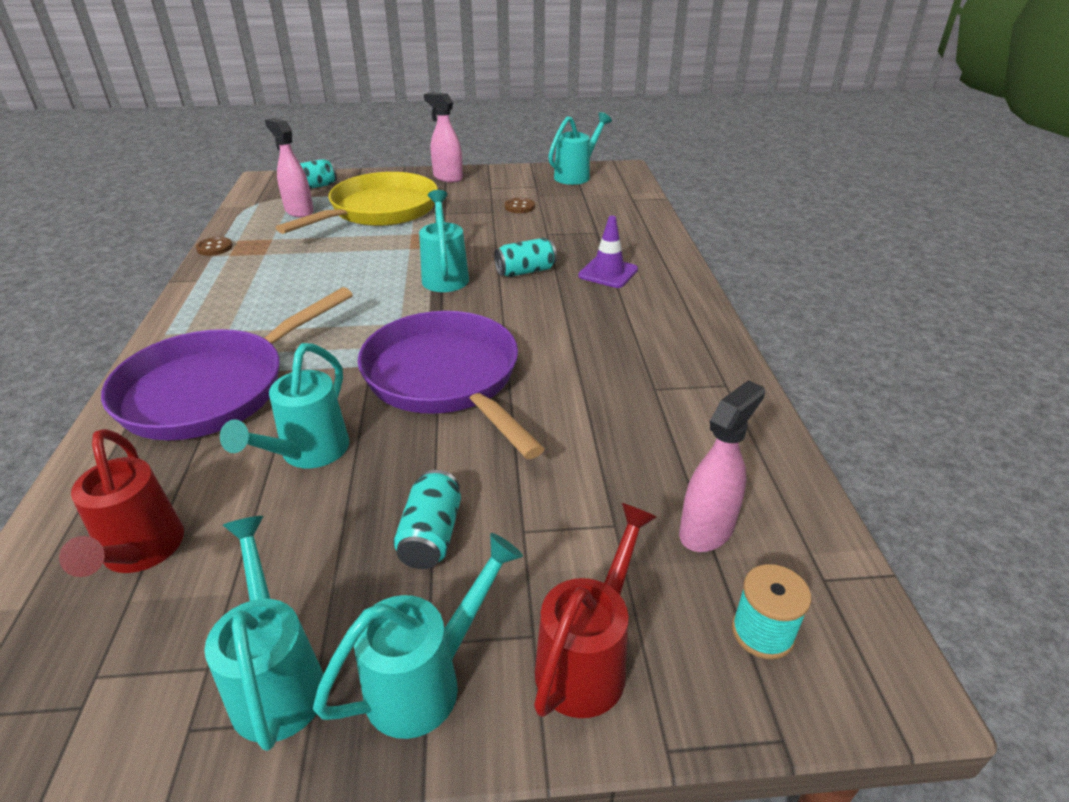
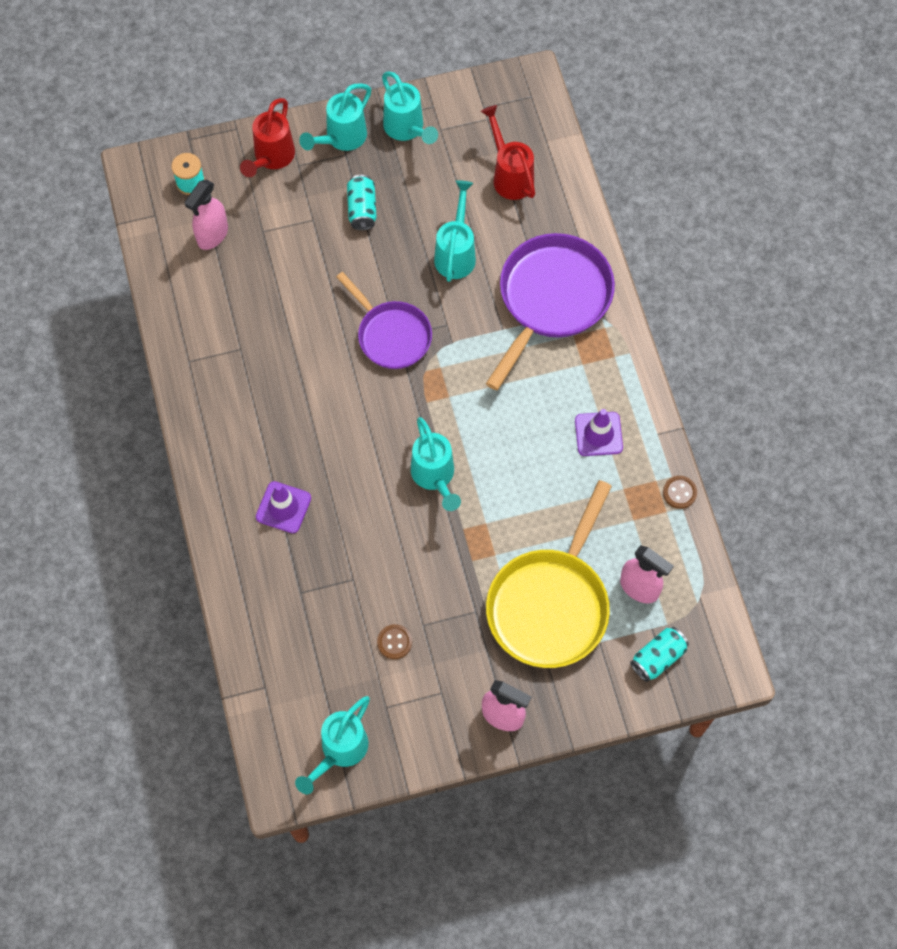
camera: 170 degrees right, 30 degrees up
(257, 285) = (598, 434): none -> purple traffic cone
(446, 379) = (391, 335): purple pan -> purple pan, size x0.64
(525, 271) = (361, 497): turquoise can -> none

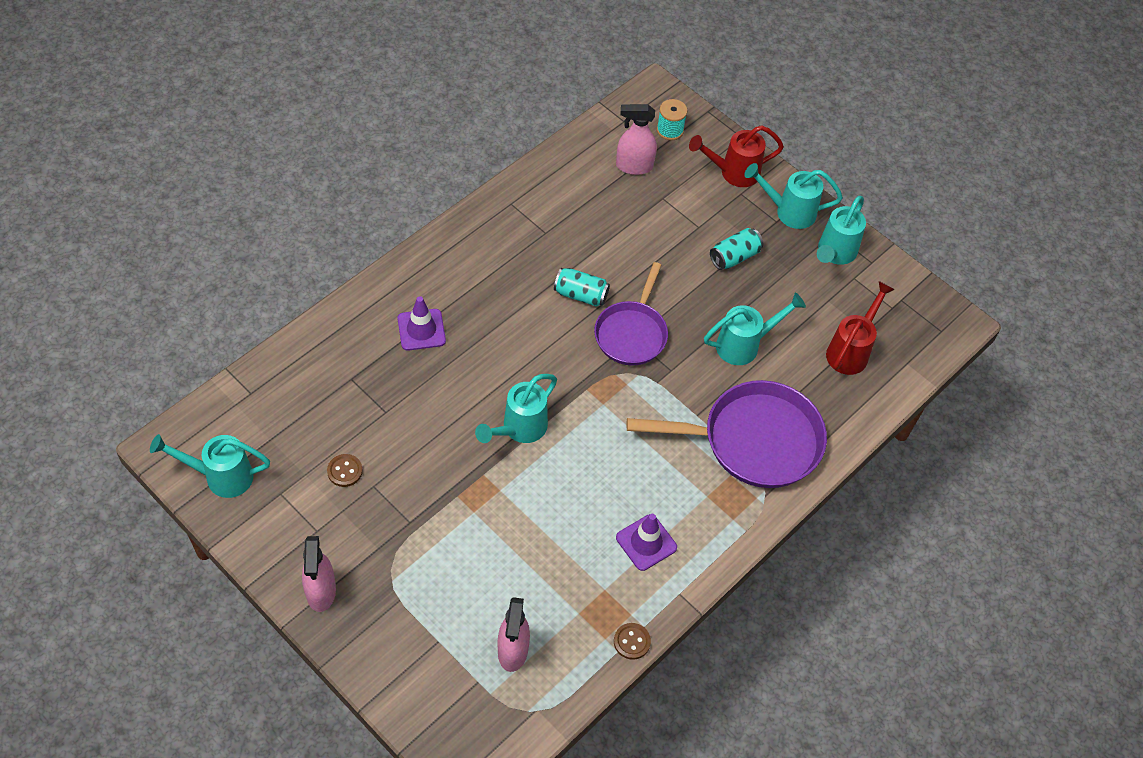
camera: 55 degrees right, 10 degrees down
(551, 604) = (452, 581): yellow pan -> none
(658, 658) = (451, 701): turquoise can -> turquoise can (581, 294)

